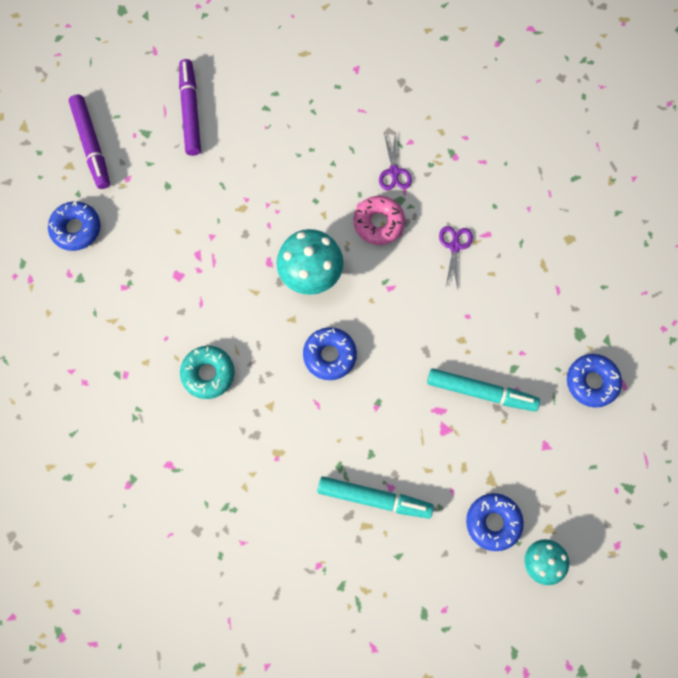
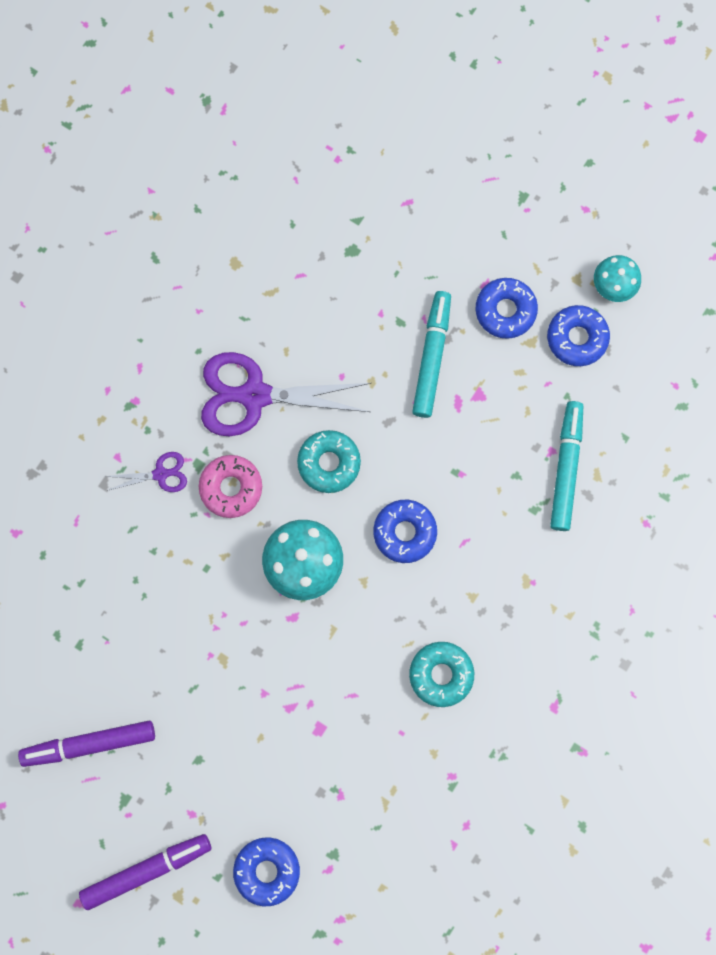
camera: 95 degrees left, 5 degrees up
(393, 300) = (329, 463): none -> turquoise donut
(454, 246) = (255, 395): purple scissors -> purple scissors, size x2.11
(591, 382) = (408, 236): blue donut -> blue donut (505, 310)

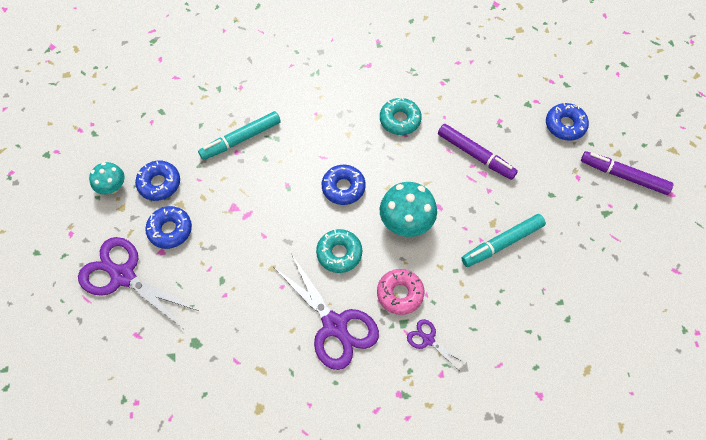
camera: 130 degrees left, 15 degrees down
(89, 744) = (600, 253): purple marker -> purple marker (475, 155)
(432, 357) = (230, 247): turquoise marker -> turquoise marker (502, 243)
(487, 230) = (123, 276): none -> purple scissors

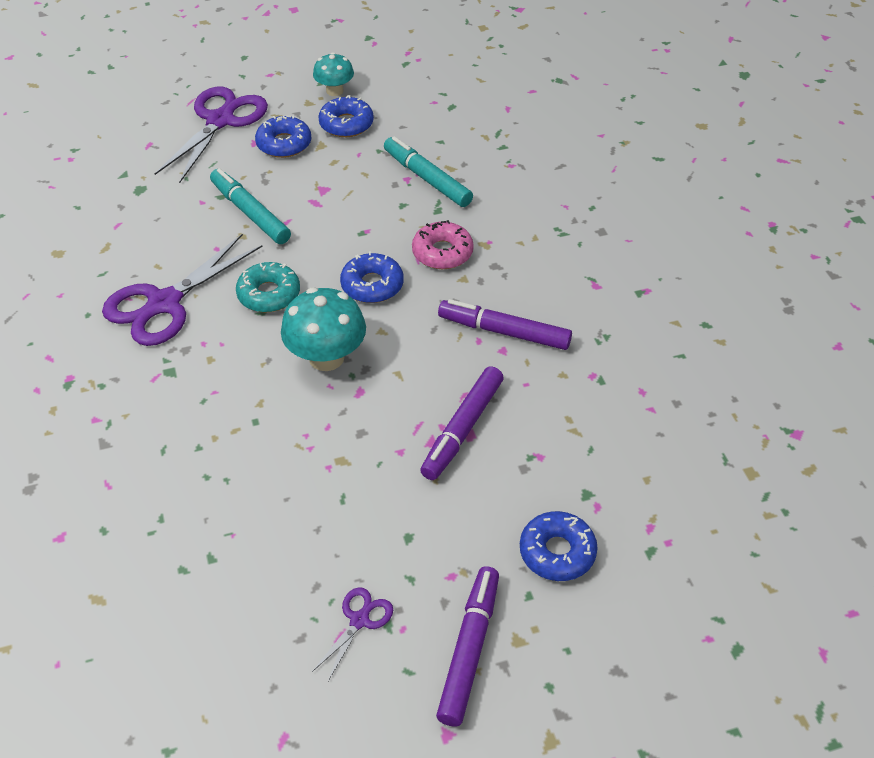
camera: 80 degrees right, 15 degrees down
(400, 120) = (504, 331): turquoise donut -> purple marker
(400, 294) = (213, 363): pink donut -> pink donut (442, 252)
(428, 340) = (145, 400): purple scissors -> purple scissors (359, 620)
(502, 243) = (307, 474): turquoise marker -> turquoise marker (250, 213)

